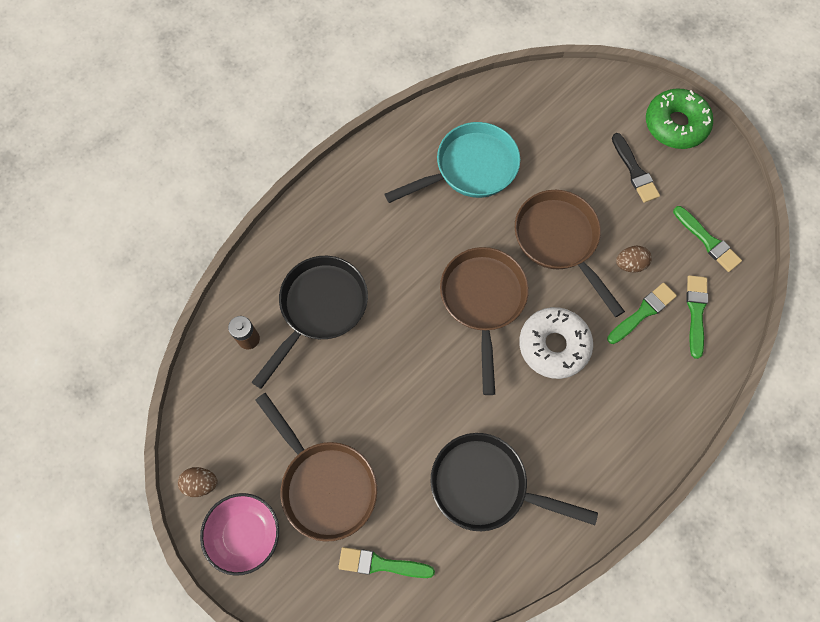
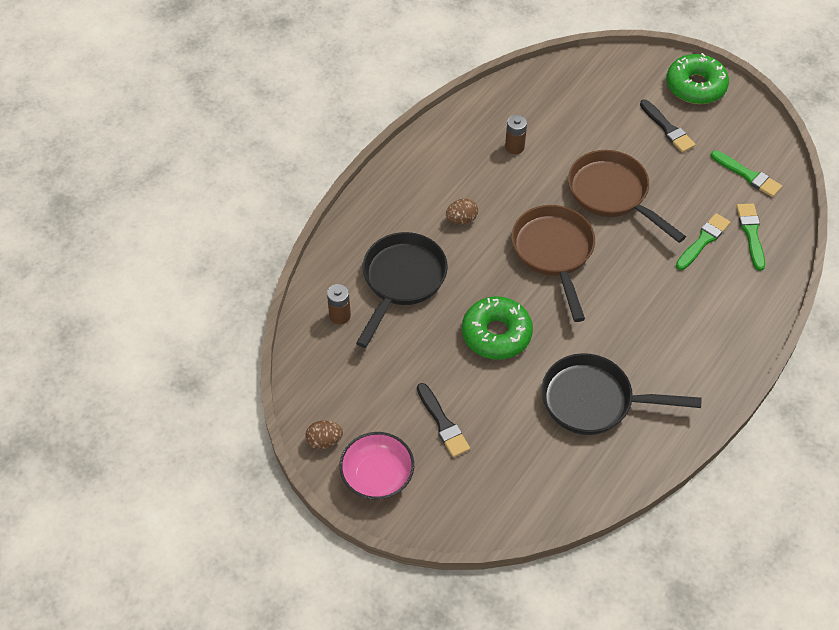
camera: 10 degrees left, 15 degrees down
(325, 484) = (443, 423): brown pan -> black brush
(381, 564) = (512, 479): green brush -> none
(402, 388) = (496, 334): none -> green donut
(470, 168) = (514, 147): turquoise pan -> brown battery
(553, 345) = (628, 279): white donut -> none
(630, 264) = (681, 204): brown egg -> brown egg (461, 219)

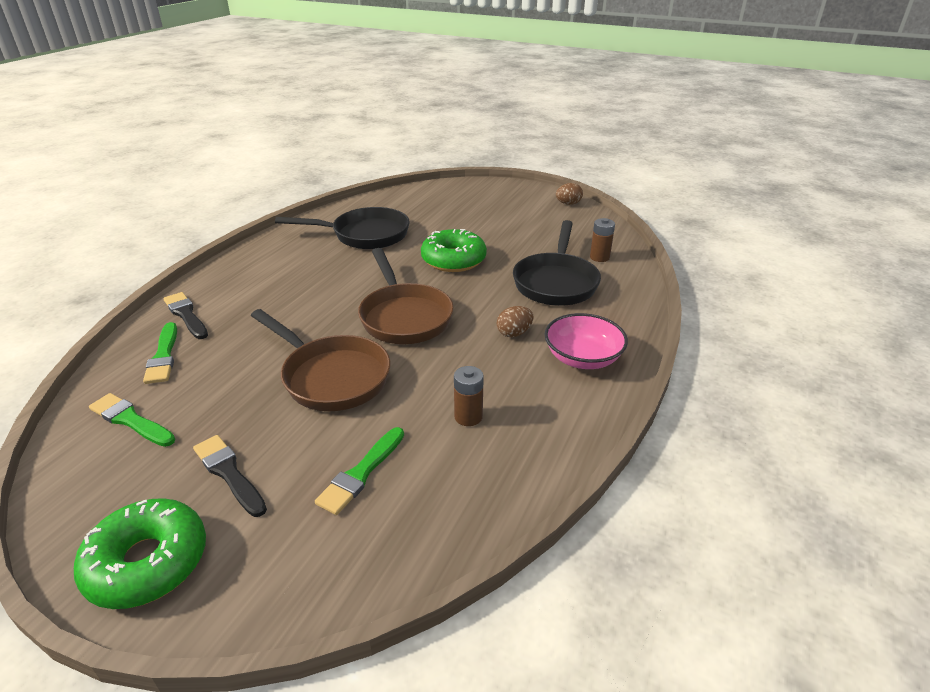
camera: 170 degrees right, 20 degrees down
(377, 476) = (522, 195): pink bowl -> pink bowl (582, 358)
(443, 423) = (484, 216): black brush -> black brush (186, 315)
(703, 241) = (227, 344): green brush -> green brush (361, 473)

